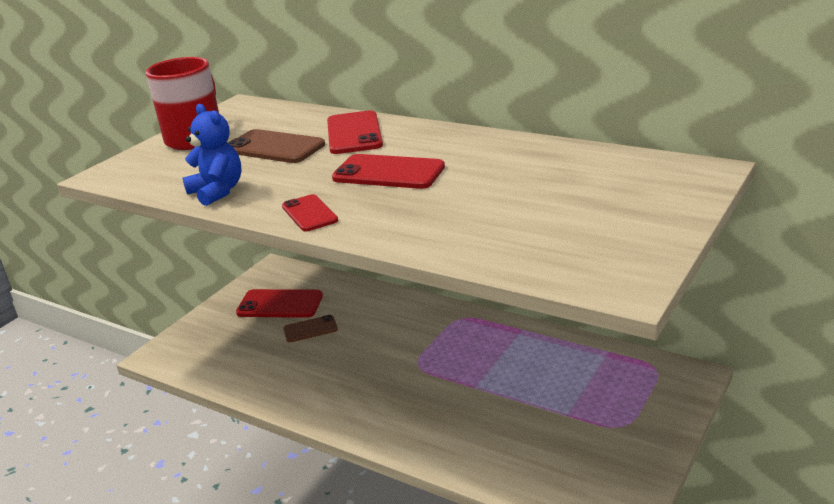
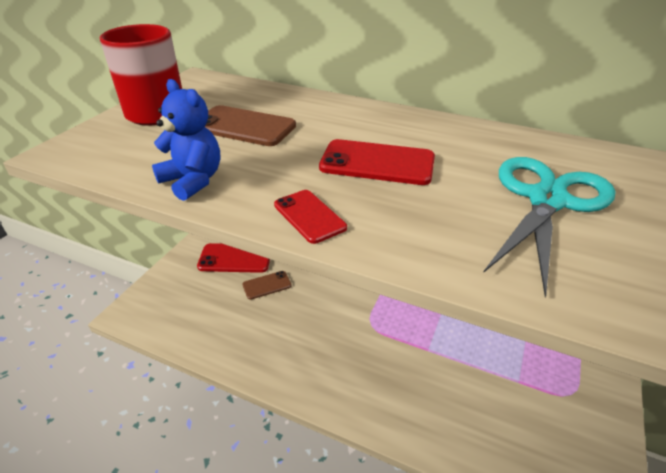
camera: 10 degrees left, 10 degrees up
(354, 133) = (321, 114): red phone -> none
(529, 196) = (547, 200): none -> turquoise scissors

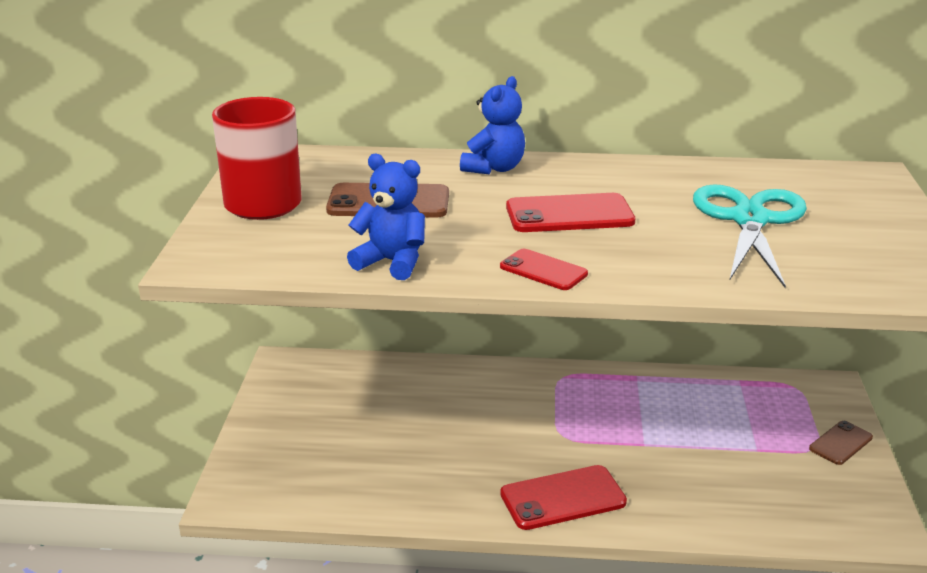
camera: 20 degrees left, 10 degrees down
(235, 258) = (334, 404): red phone -> red phone (563, 498)
(267, 285) = (401, 424): brown phone -> brown phone (840, 443)
(348, 112) = (494, 168): none -> blue teddy bear

